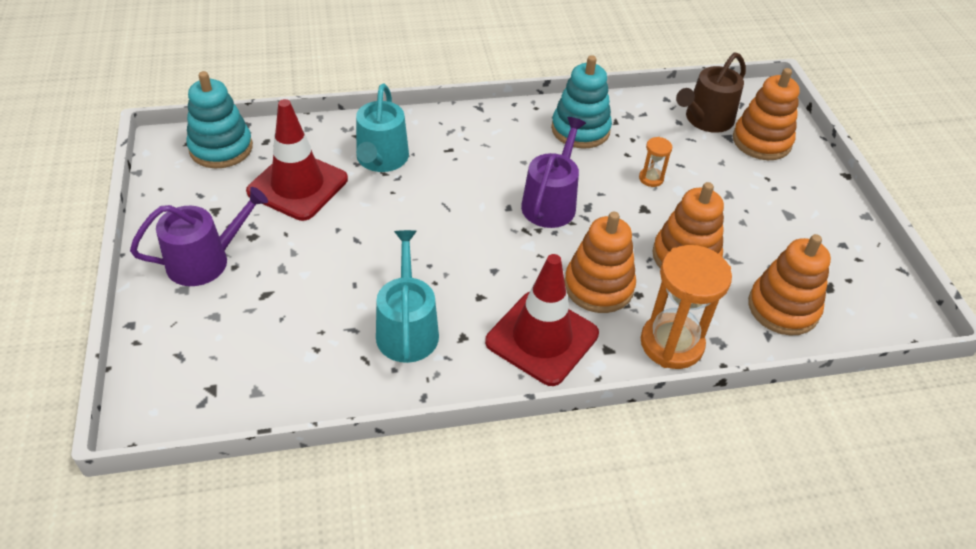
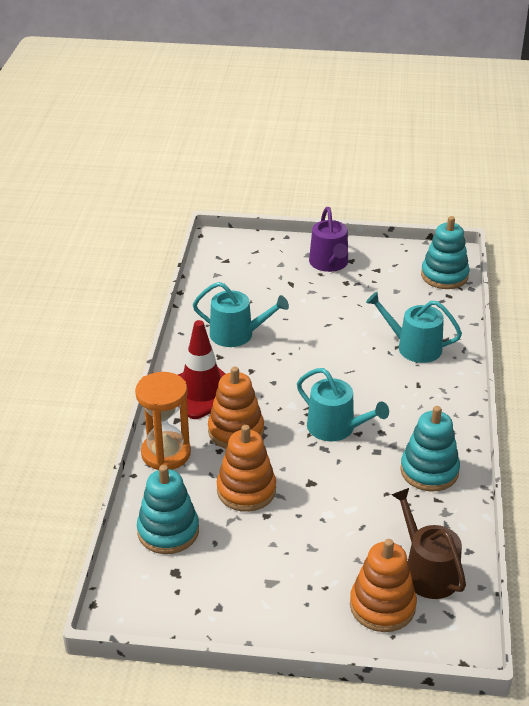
camera: 110 degrees right, 10 degrees down
(297, 185) = (393, 305): red traffic cone -> none
(551, 202) = (336, 428): purple watering can -> turquoise watering can
(651, 178) = (348, 499): orange hourglass -> none
(783, 308) = (168, 531): orange stacking toy -> turquoise stacking toy

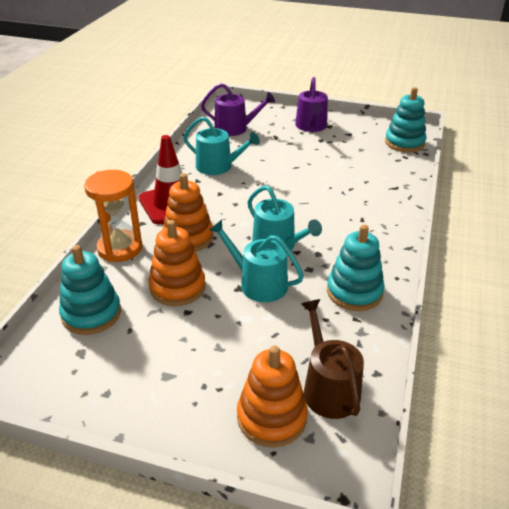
camera: 10 degrees right, 0 degrees up
(239, 277) = (235, 128): none -> purple watering can
(413, 347) = (365, 190): turquoise watering can -> turquoise watering can (258, 283)

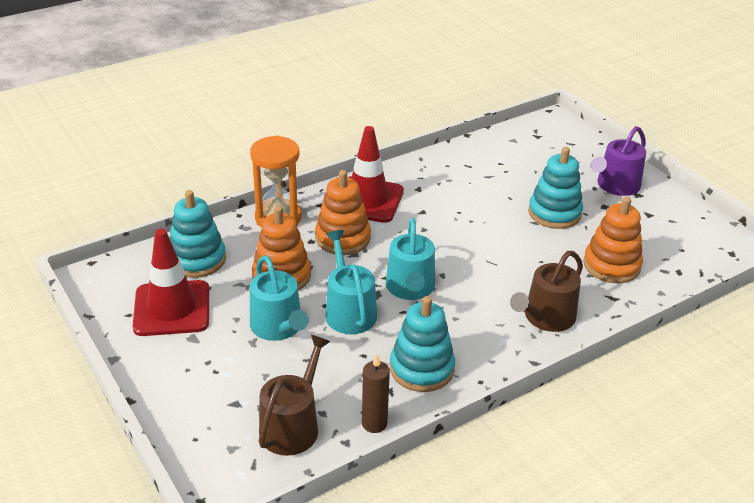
camera: 40 degrees right, 0 degrees up
(118, 364) = (172, 308): none -> red traffic cone
(218, 167) = (456, 184): turquoise watering can -> turquoise watering can (278, 327)
(235, 128) = (526, 151): purple watering can -> none
(271, 417) = (224, 416): orange stacking toy -> orange stacking toy (611, 265)
(376, 347) = (374, 423): none -> brown candle
(378, 218) = (545, 318): none -> brown watering can
(404, 143) = (703, 256): turquoise stacking toy -> turquoise stacking toy (554, 213)

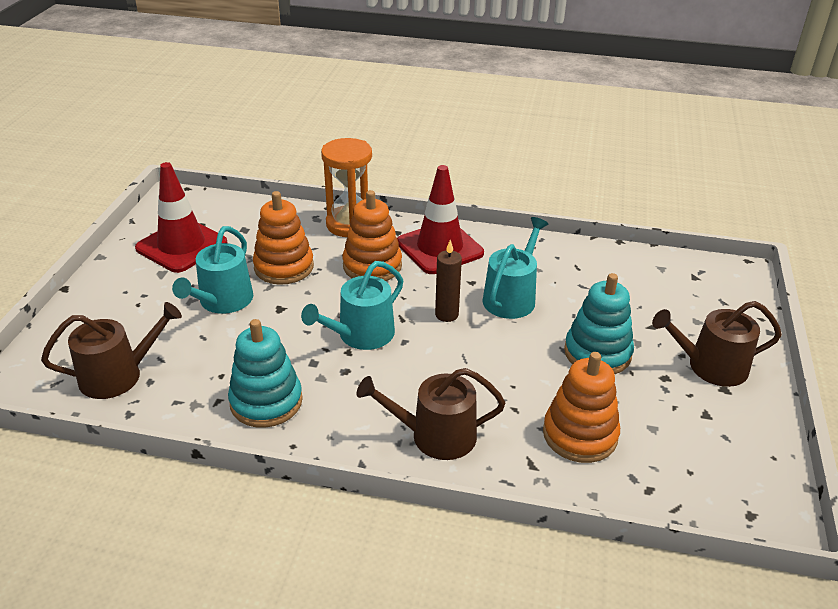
camera: 45 degrees right, 0 degrees up
(197, 260) = (249, 223): turquoise stacking toy -> none
(349, 311) = (287, 322): turquoise watering can -> turquoise watering can (512, 297)
(374, 423) = (167, 416): brown candle -> brown candle (446, 315)
(615, 186) = (710, 366): purple watering can -> brown watering can

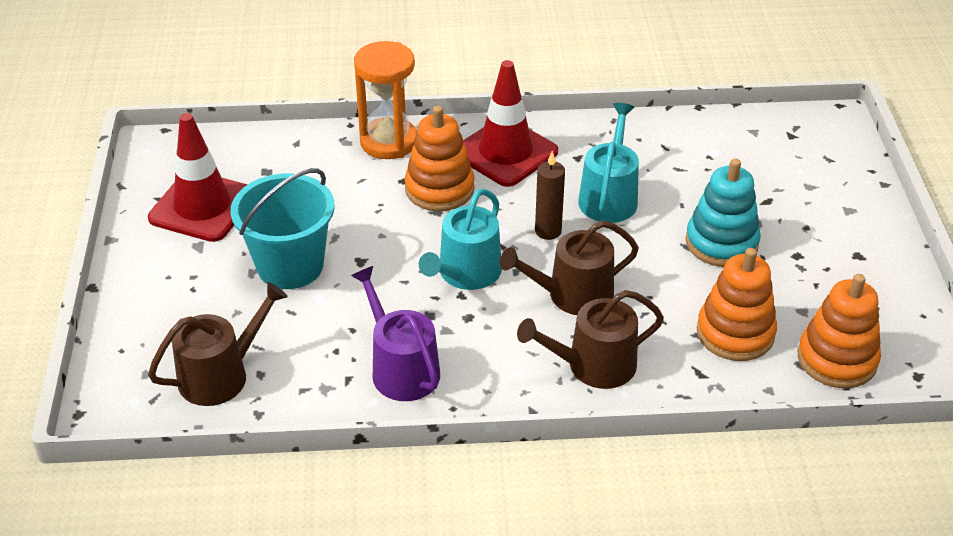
camera: 15 degrees left, 5 degrees up
(222, 301) = (290, 266): turquoise watering can -> turquoise bucket
(266, 401) = (401, 368): turquoise stacking toy -> purple watering can
(284, 267) = (339, 210): orange stacking toy -> orange stacking toy (837, 359)
(710, 366) = (837, 234): brown watering can -> brown watering can (572, 295)

